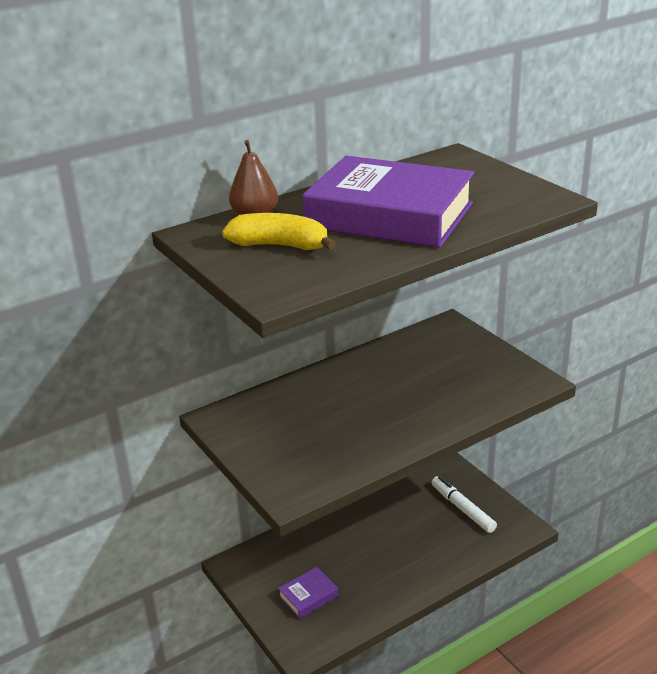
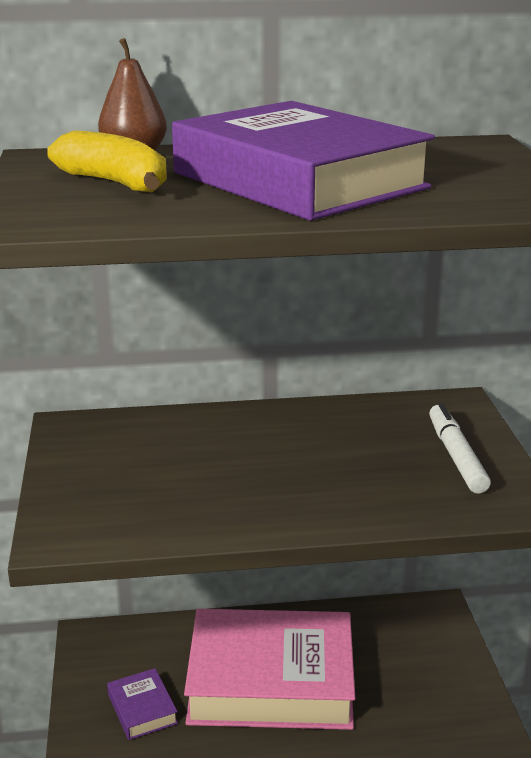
camera: 25 degrees right, 5 degrees down
(308, 596) = (142, 709): purple book -> purple book turned 75 degrees clockwise
(376, 547) = (271, 681): none -> pink book
(462, 509) = (420, 675): white marker -> white marker (456, 456)

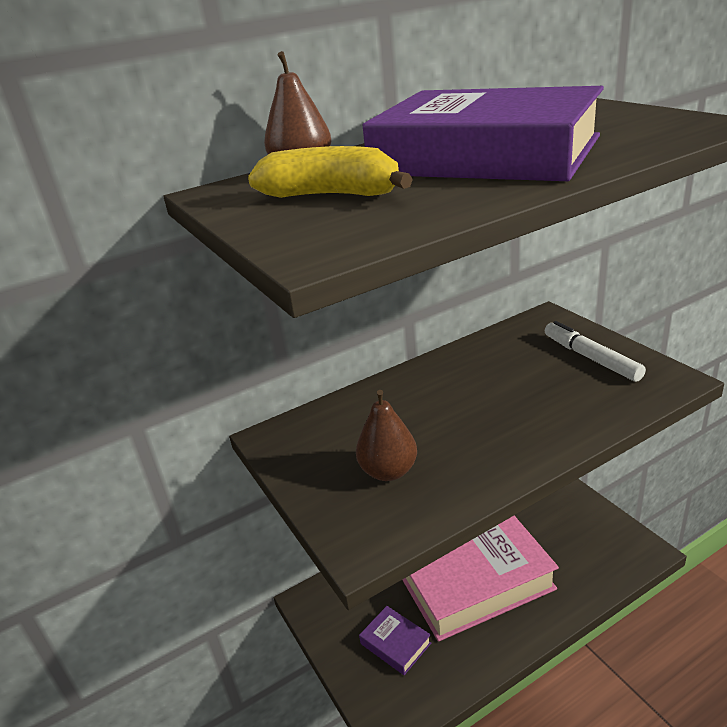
camera: 20 degrees left, 5 degrees up
(140, 488) = (388, 471): none -> brown pear

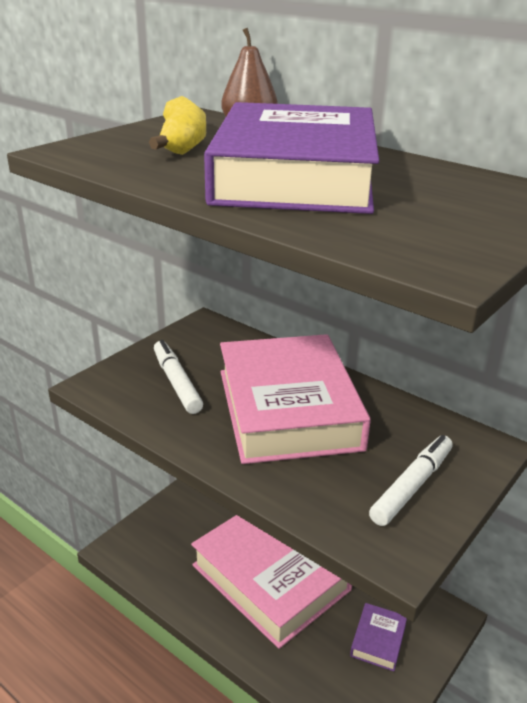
camera: 65 degrees right, 0 degrees up
(388, 471) = (177, 383): brown pear -> white marker
(395, 643) = (183, 538): purple book -> purple book (378, 640)
(466, 402) = (288, 409): none -> pink book

